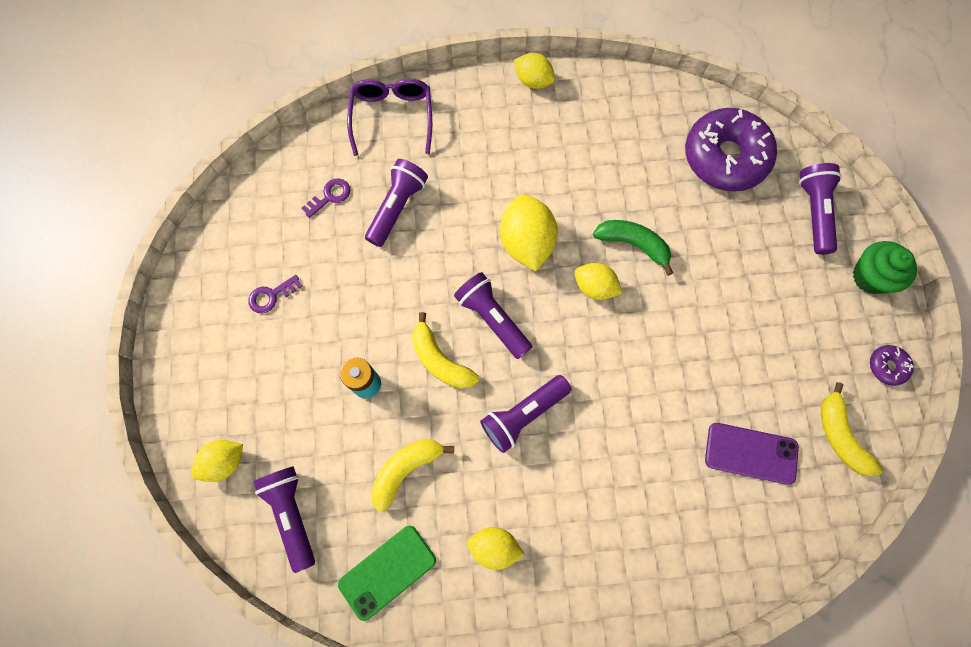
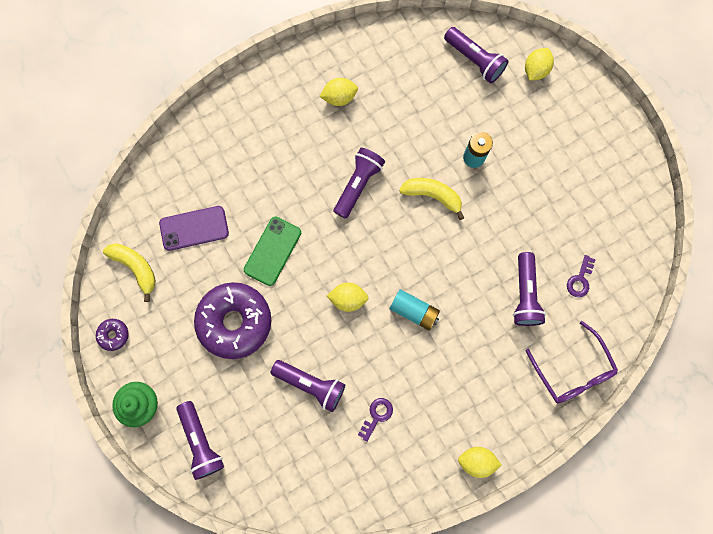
camera: 155 degrees right, 5 degrees up
(271, 296) = (575, 186): purple key -> purple key (377, 416)
(387, 572) = (398, 55): green phone -> green phone (272, 251)
(406, 469) = (418, 117): yellow banana -> none
(492, 319) = (411, 241): purple flashlight -> purple flashlight (311, 384)
(526, 242) = (414, 311): yellow lemon -> turquoise battery
(633, 244) = (333, 347): green banana -> none
(725, 157) = (288, 460): purple donut -> purple donut (235, 322)

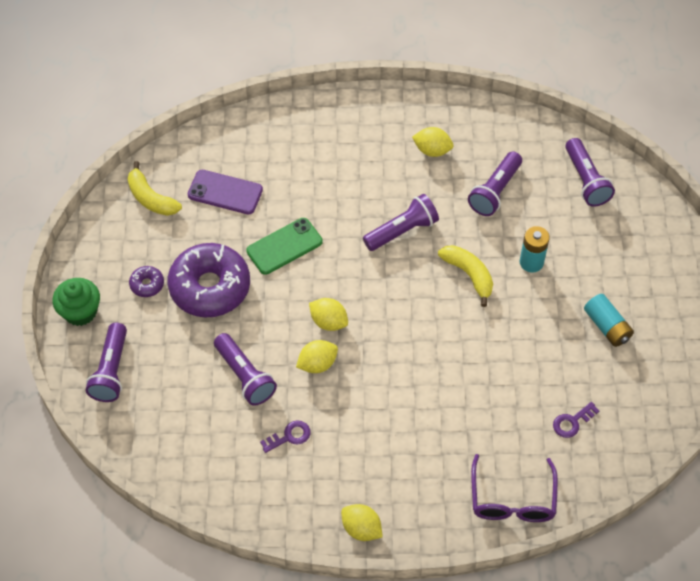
camera: 30 degrees right, 20 degrees down
(113, 335) = (94, 242): purple donut -> purple donut (147, 284)
(135, 267) = (151, 198): yellow banana -> yellow banana turned 150 degrees clockwise
(414, 311) = (385, 364): turquoise battery -> turquoise battery (607, 326)
(525, 294) = (506, 406): purple flashlight -> purple flashlight (495, 191)
(535, 70) = (643, 217): yellow lemon -> yellow lemon (317, 364)

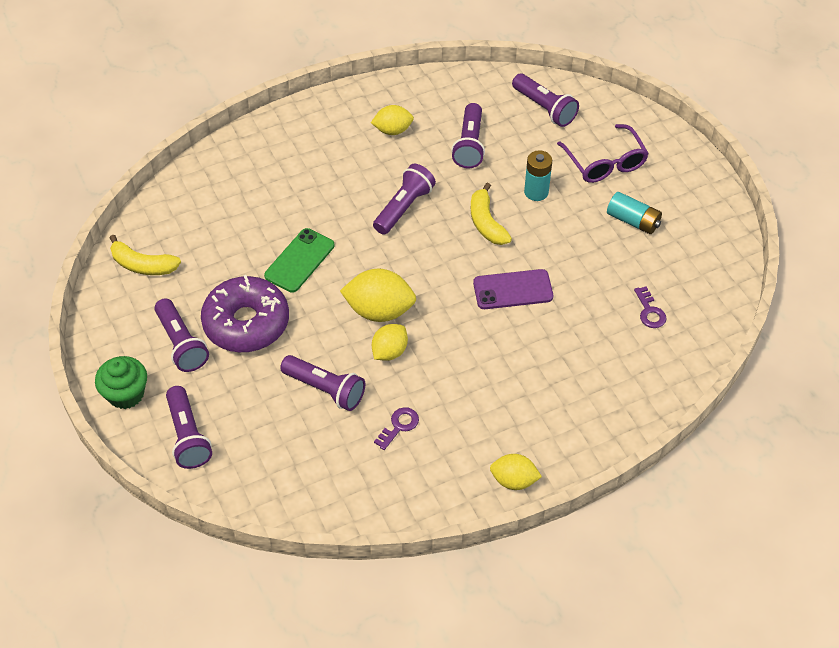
camera: 25 degrees left, 5 degrees down
(147, 284) = (181, 344): purple donut -> purple flashlight
(225, 192) = (215, 234): purple phone -> purple phone (513, 290)
(328, 322) = (379, 311): yellow lemon -> yellow lemon, size x1.60
(469, 275) = (486, 223): yellow banana -> yellow banana turned 135 degrees counterclockwise
(512, 499) = (636, 398): purple glasses -> purple glasses (605, 163)
(572, 422) = (649, 311): purple key -> purple key turned 45 degrees counterclockwise

